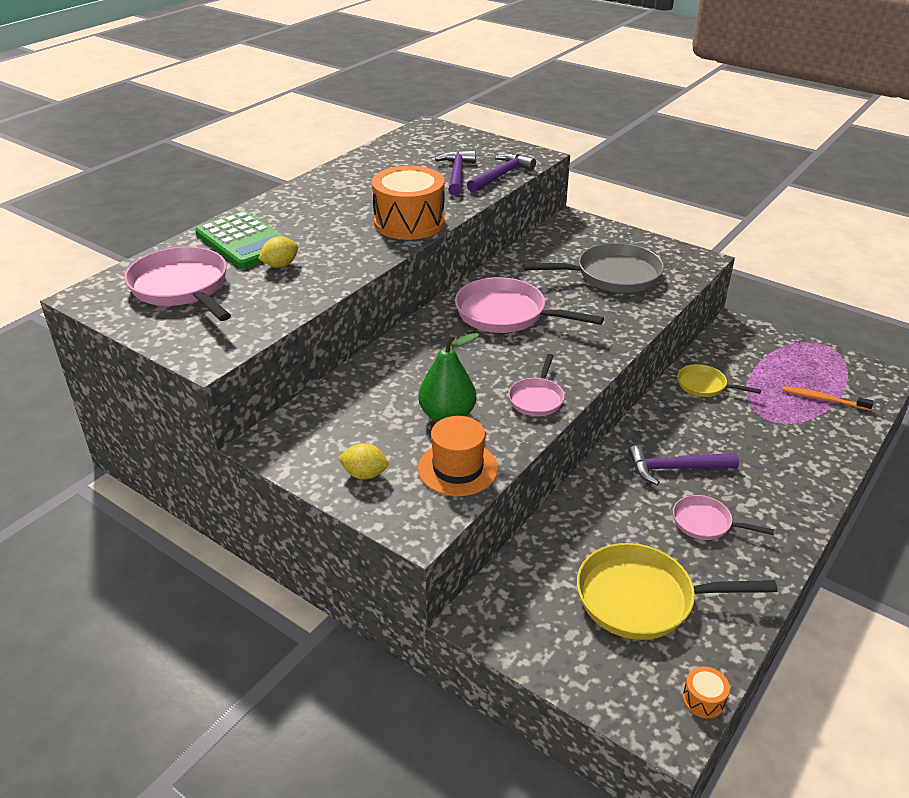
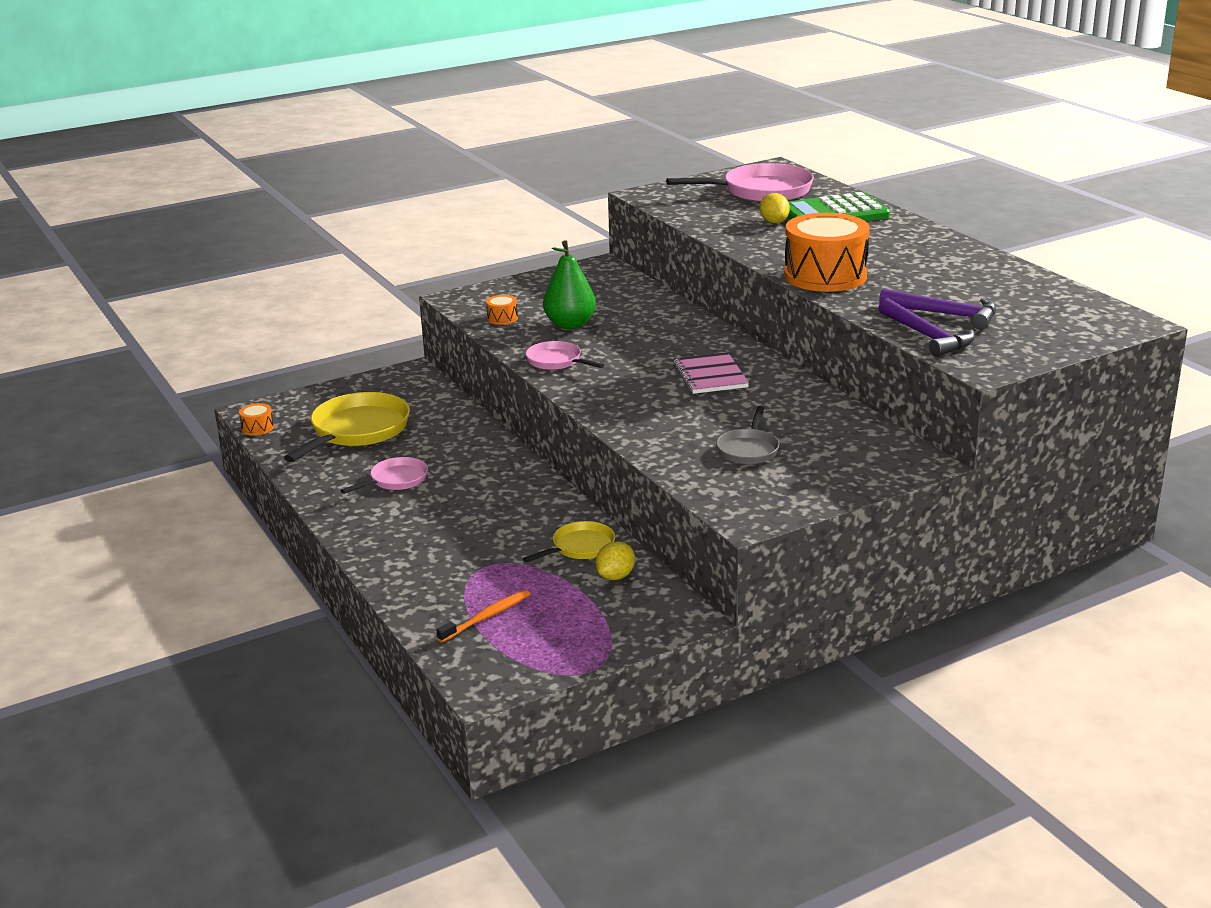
camera: 115 degrees right, 10 degrees down
(364, 474) = (531, 290): yellow lemon -> yellow lemon (615, 576)
(458, 468) = (502, 318): orange hat -> orange drum
(506, 314) = (710, 375): pink pan -> pink notebook
(612, 275) = (748, 449): grey pan -> grey pan, size x0.55
(675, 468) = (473, 488): purple hammer -> none

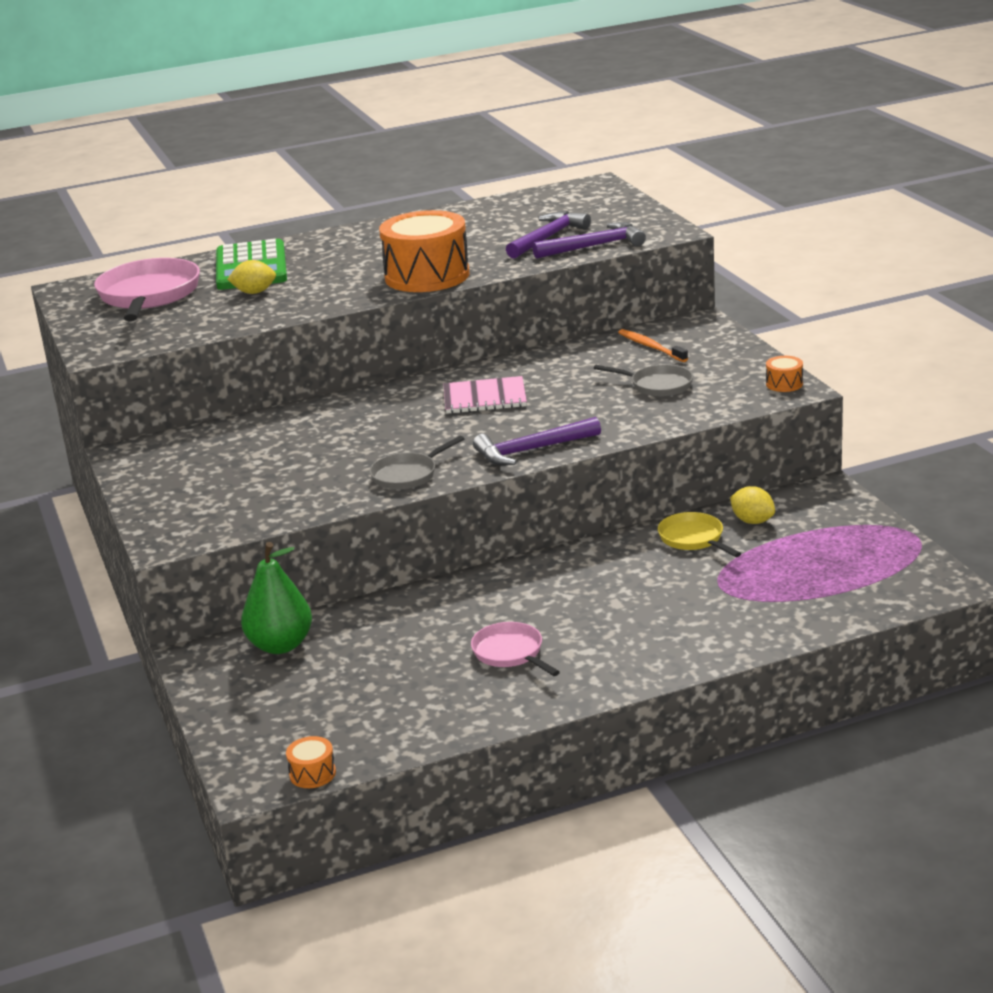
camera: 80 degrees left, 0 degrees up
(357, 431) = (362, 689): yellow pan -> none
(487, 617) = (822, 586): orange toothbrush -> orange toothbrush (651, 347)
(502, 318) = (257, 509): orange drum -> orange drum (784, 384)
(557, 361) = (407, 475): pink pan -> grey pan
(570, 325) = (305, 468): green pear -> green pear (280, 645)
(602, 404) = (531, 450): none -> purple hammer

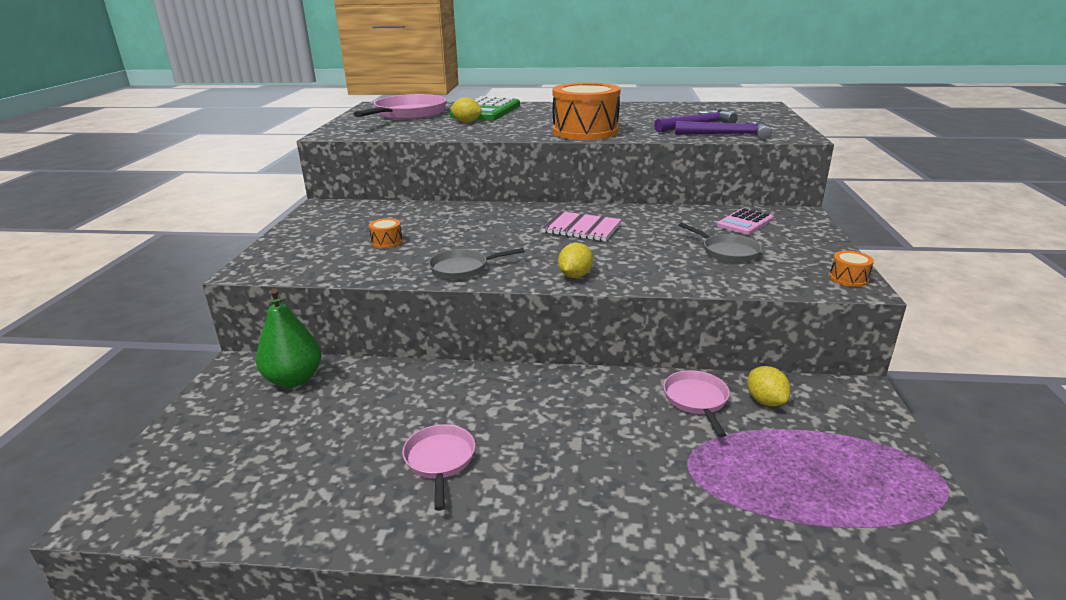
camera: 25 degrees right, 0 degrees up
(312, 774) = (154, 525): orange drum -> orange drum (387, 242)
(531, 450) = (575, 276): purple hammer -> yellow lemon
(651, 347) = (745, 222): orange toothbrush -> pink calculator
(693, 539) = (696, 400): yellow pan -> pink pan

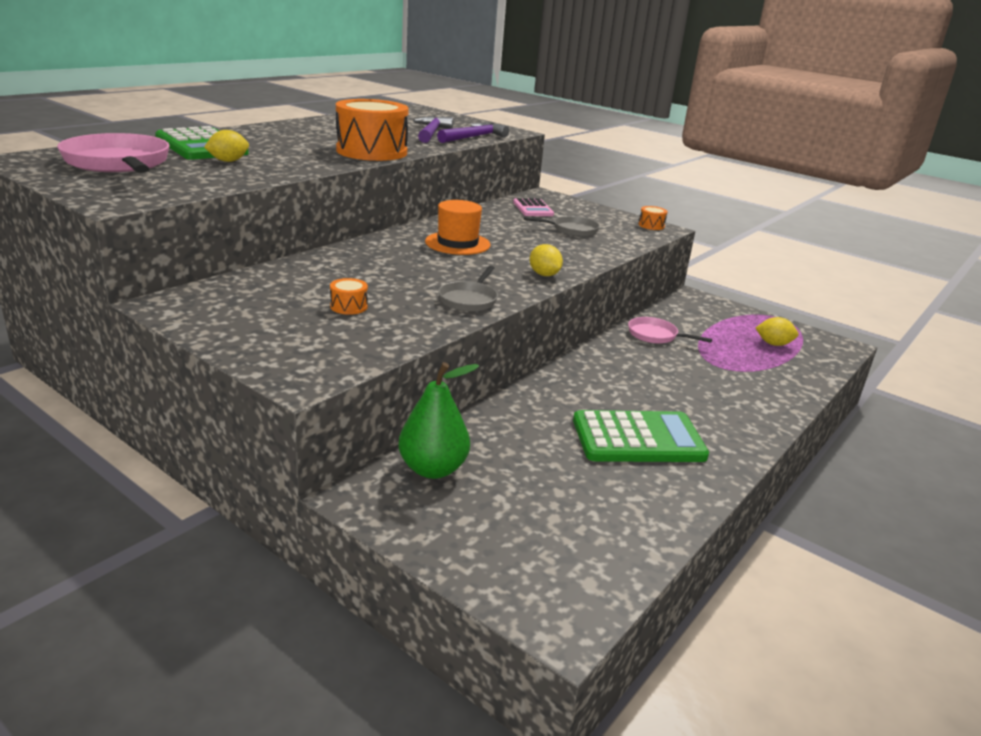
camera: 60 degrees left, 0 degrees up
(440, 460) = (638, 439): pink pan -> green calculator
(582, 228) = (457, 243): pink notebook -> orange hat
(765, 401) = (676, 320): yellow lemon -> yellow lemon (773, 344)

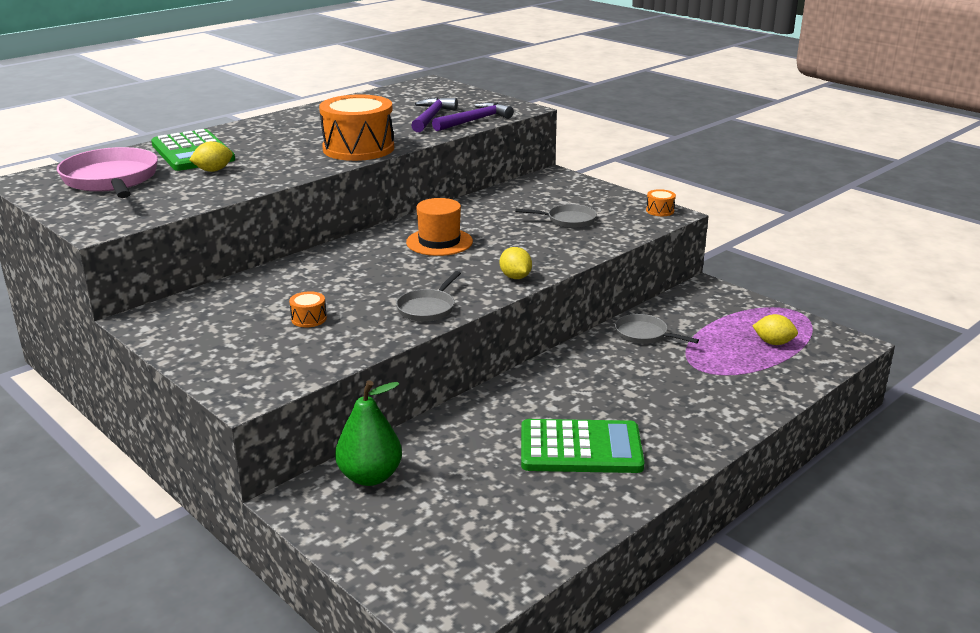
camera: 10 degrees right, 0 degrees up
(532, 208) = (536, 194): pink calculator -> none
(655, 335) = (644, 334): pink pan -> grey pan

